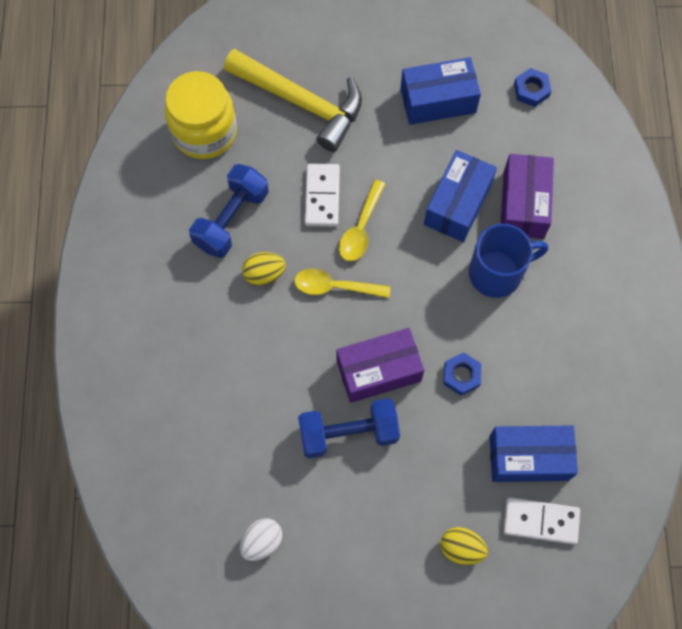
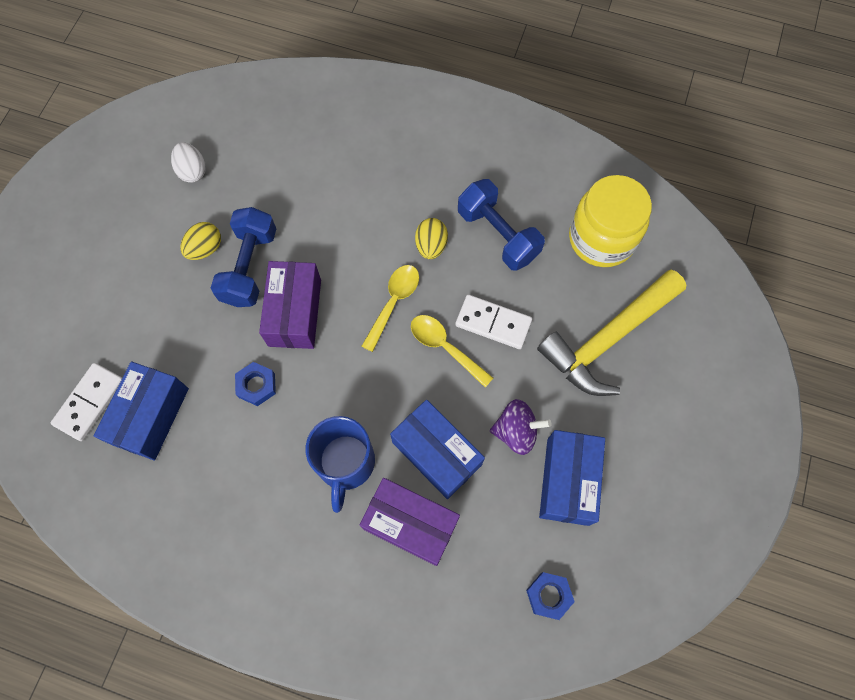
camera: 110 degrees right, 0 degrees up
(413, 149) = (516, 431): none -> purple spinning top
(461, 548) = (104, 324): yellow egg -> yellow egg (205, 248)

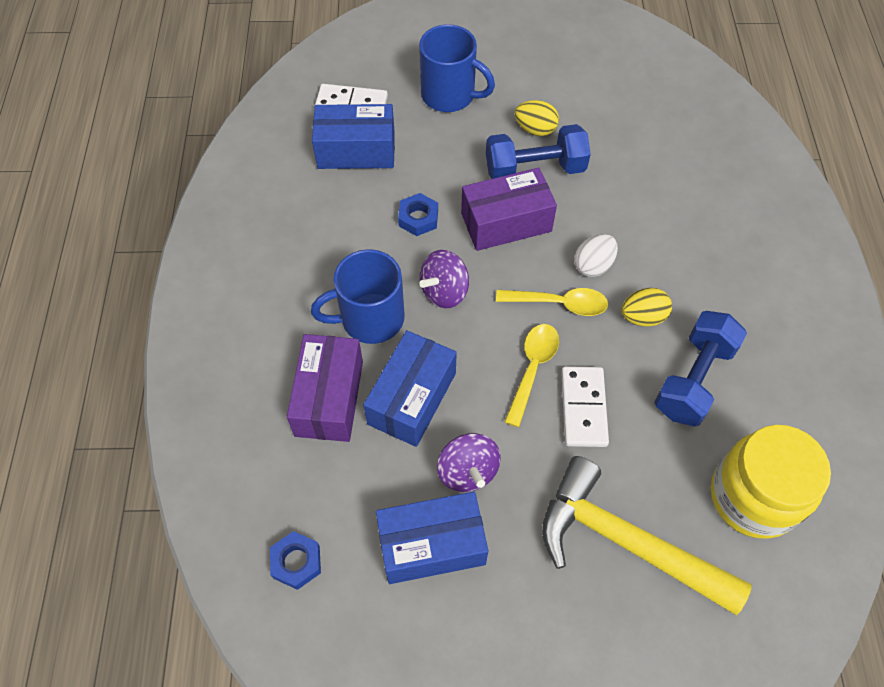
camera: 70 degrees right, 10 degrees down
(126, 307) = (450, 95): none -> blue mug
(192, 171) = (608, 91): white egg -> white egg (593, 265)
(344, 390) = (444, 291): none -> purple spinning top

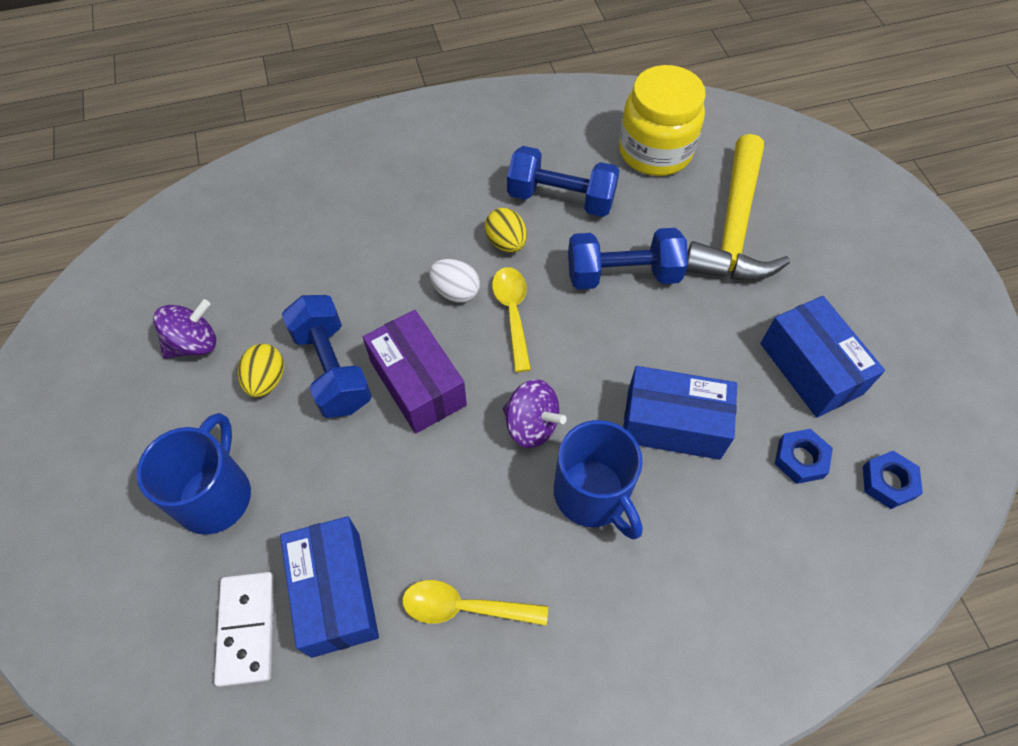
camera: 105 degrees left, 0 degrees up
(329, 398) = (706, 508): purple box -> none
(418, 218) = (434, 480): blue nut -> blue nut (800, 459)
(467, 471) = (727, 355): purple spinning top -> purple spinning top (194, 344)
(532, 369) = (597, 323): yellow spoon -> yellow spoon (464, 607)
(583, 408) = (622, 274): white domino -> blue dumbbell

